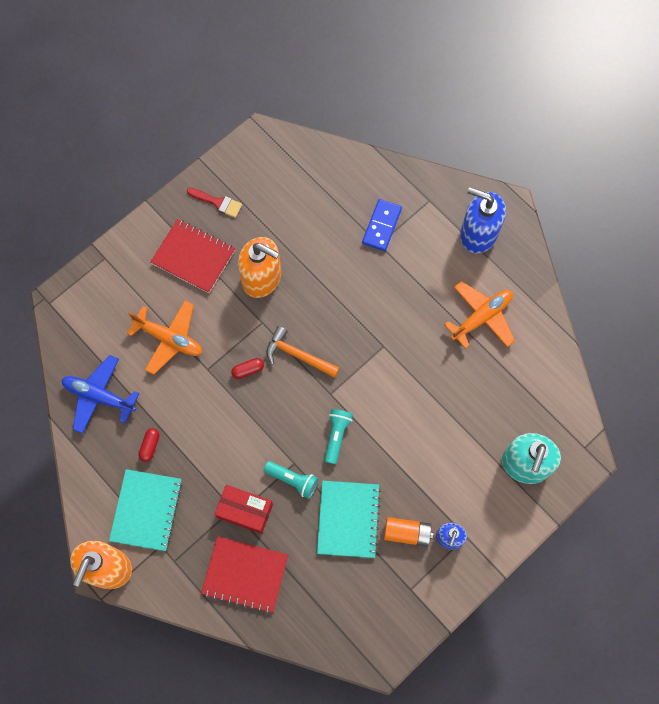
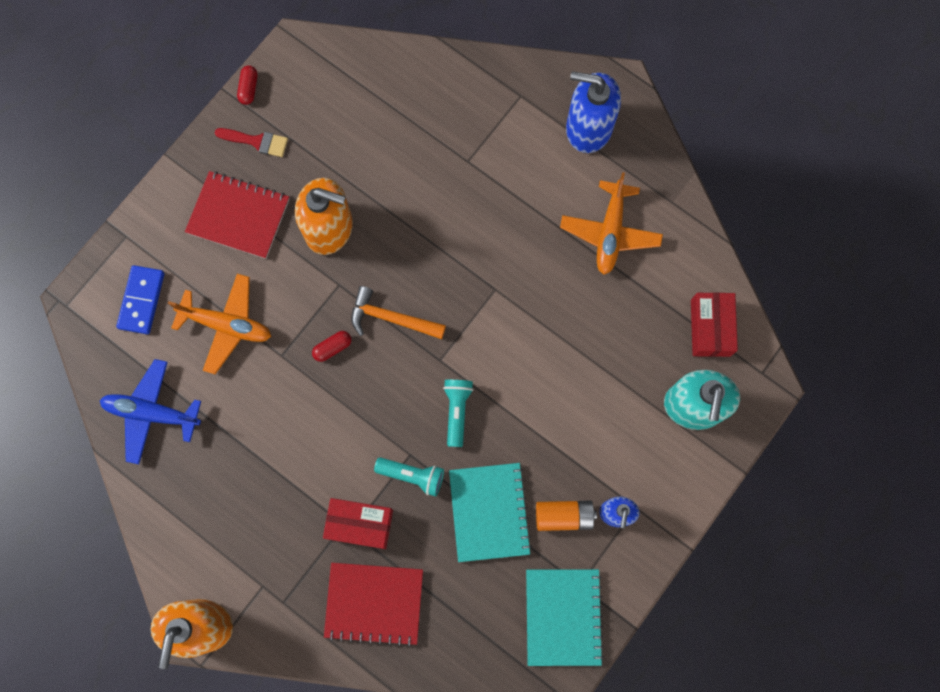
camera: 10 degrees left, 5 degrees up
(146, 510) = (237, 545): turquoise notebook -> turquoise notebook (563, 616)
(150, 446) = (227, 464): red capsule -> red capsule (249, 88)
(382, 226) = (467, 137): blue domino -> blue domino (142, 300)
(481, 317) = (610, 232): orange plane -> orange plane turned 150 degrees clockwise
(548, 405) = (710, 328): none -> red box

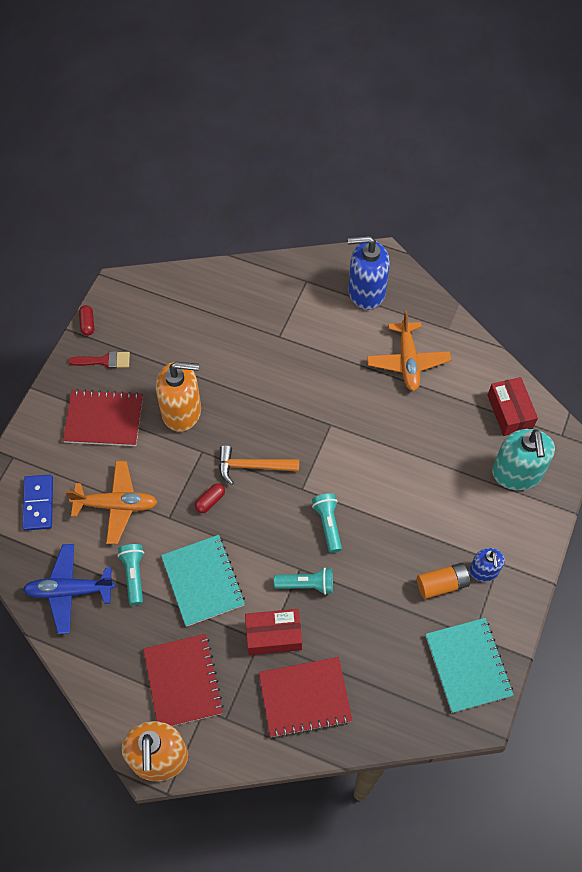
camera: 15 degrees left, 15 degrees down
(226, 413) = (134, 575): none -> turquoise flashlight
(248, 549) = (183, 681): none -> red notebook
(489, 512) = (379, 597): turquoise notebook -> turquoise notebook (203, 581)

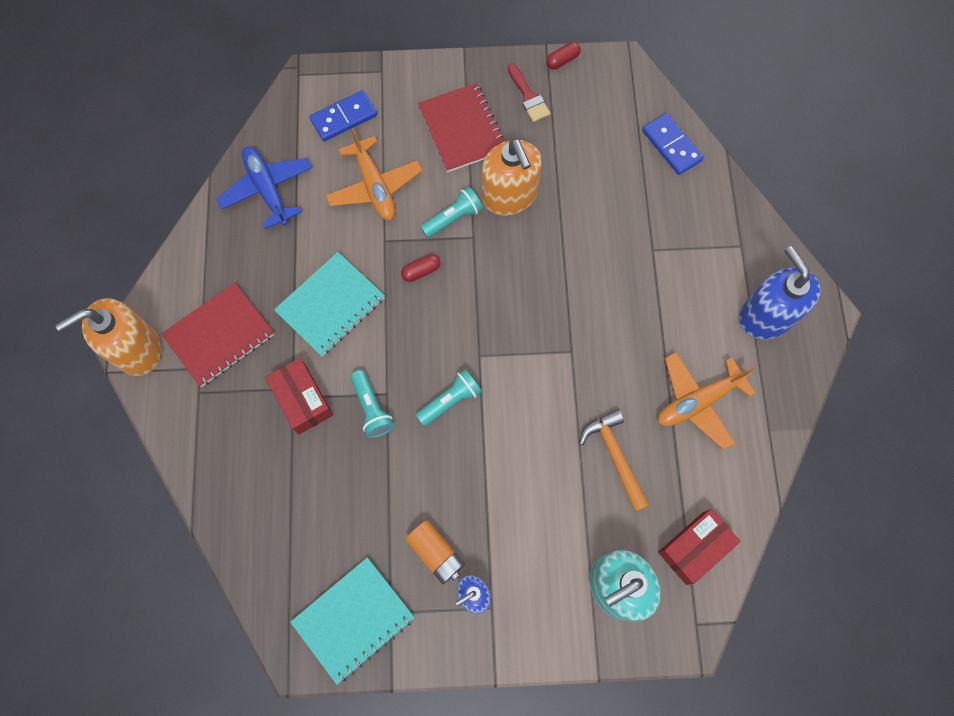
camera: 65 degrees right, 10 degrees up
(134, 575) = (308, 238): turquoise flashlight -> turquoise flashlight (453, 218)
(203, 286) = (671, 145): none -> blue domino
(210, 501) = (421, 271): red capsule -> red capsule turned 45 degrees counterclockwise
(252, 466) = (480, 294): orange hammer -> orange hammer (615, 456)
(305, 698) = (249, 460): red notebook -> none

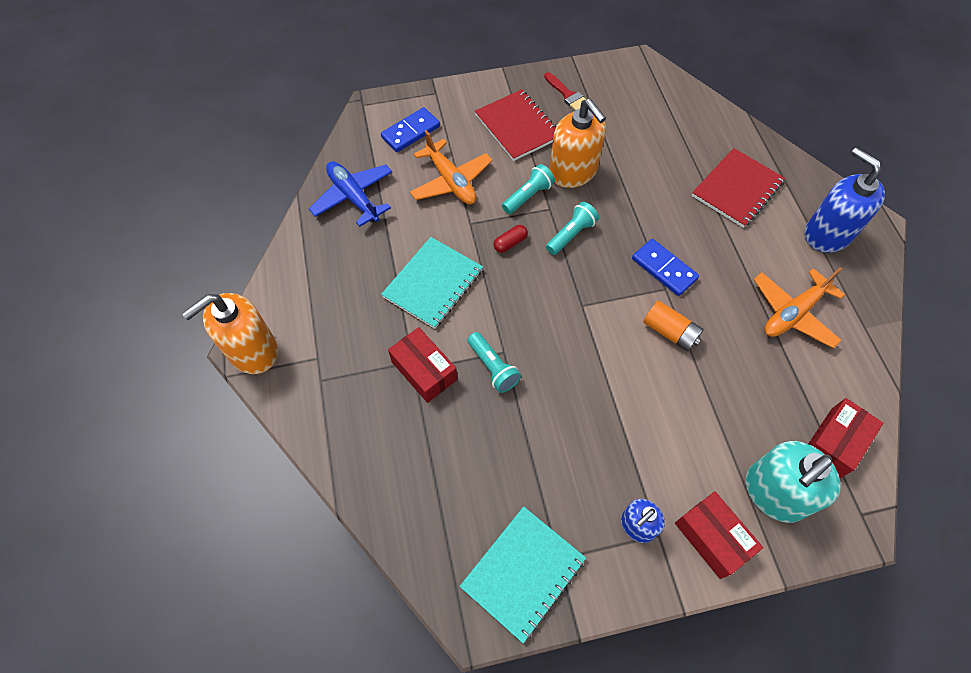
camera: 10 degrees left, 10 degrees down
(219, 335) = (332, 326): red notebook -> red notebook (737, 189)
(436, 553) = (589, 491): orange battery -> orange battery (670, 332)
(450, 400) = (566, 348): turquoise flashlight -> turquoise flashlight (571, 235)
(542, 619) = (712, 538): none -> red box
(562, 60) = (589, 65): red capsule -> none
(615, 456) = (733, 372): orange hammer -> none
(671, 145) = (700, 115): blue domino -> blue domino (664, 269)

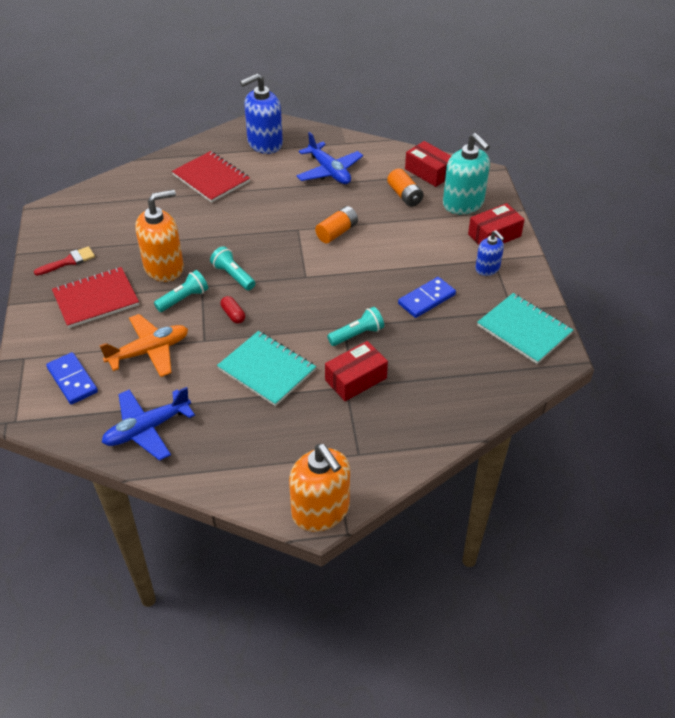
camera: 85 degrees left, 15 degrees down
(528, 196) = (183, 299): turquoise flashlight -> turquoise flashlight turned 90 degrees clockwise
(664, 269) = (279, 227): blue domino -> blue domino (426, 299)
(769, 411) = (404, 195): none -> orange battery
(793, 313) = (329, 171): orange plane -> blue plane

